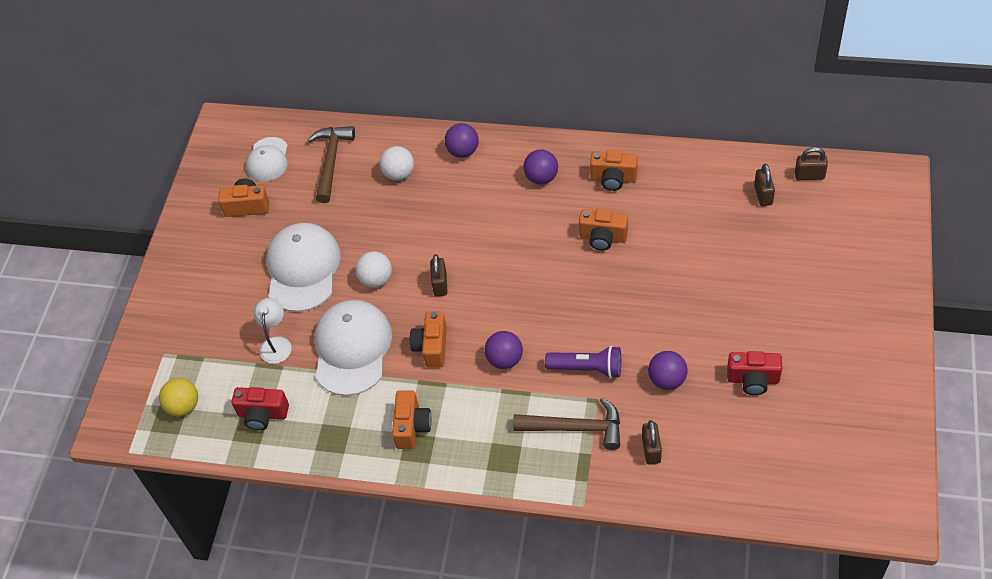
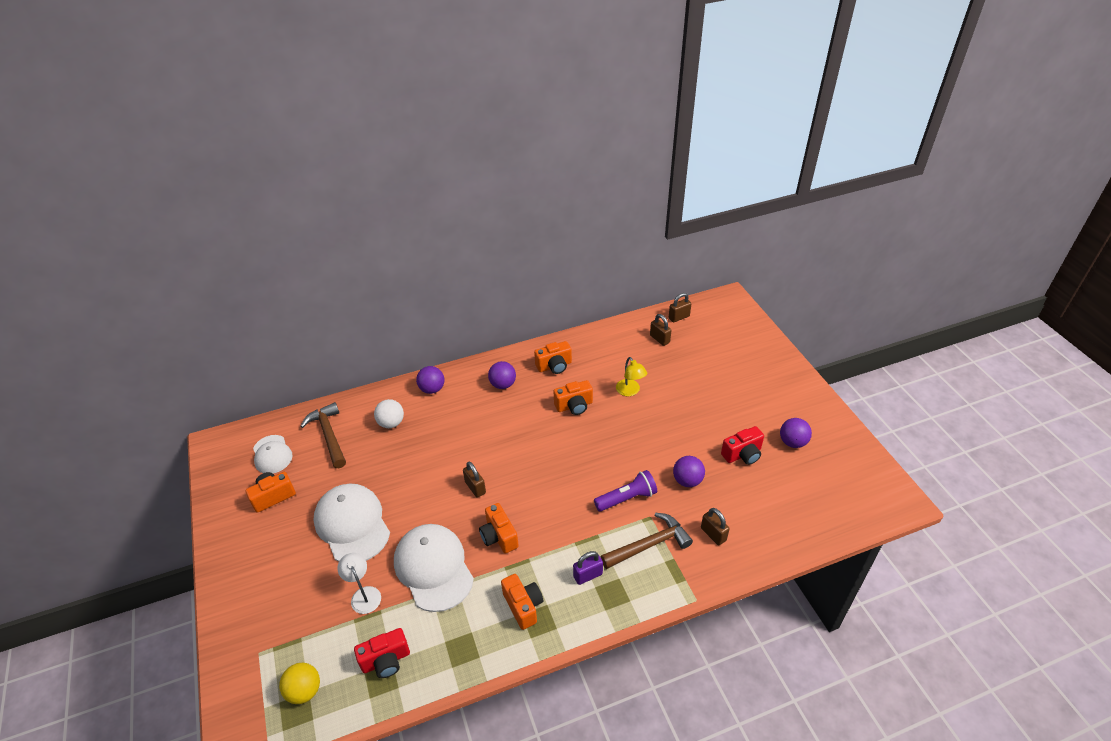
camera: 35 degrees left, 10 degrees down
(376, 279) = (421, 506): white ball -> none
(492, 428) = (588, 575): none -> purple padlock
(505, 359) = (562, 520): purple ball -> purple ball (792, 442)
(679, 247) = (630, 391): none -> yellow lamp

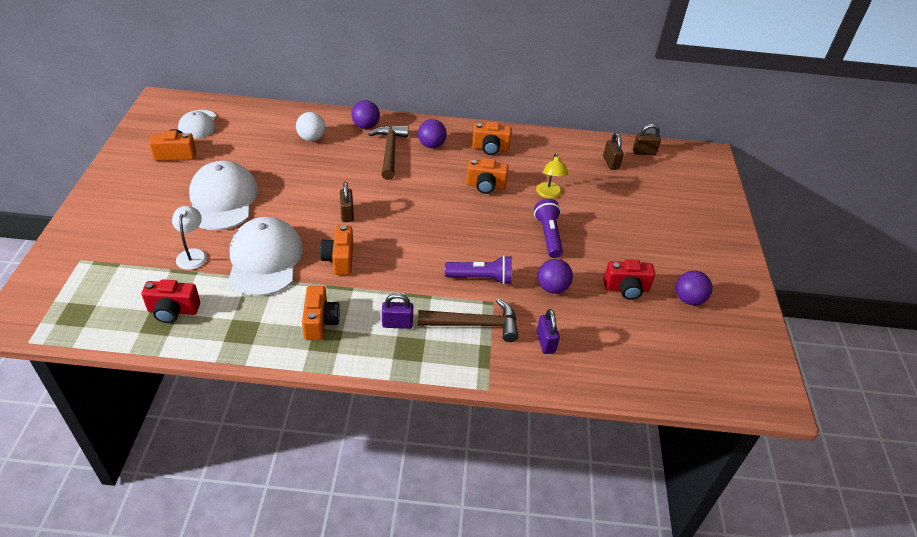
camera: 20 degrees right, 0 degrees up
(304, 690) = (93, 303): yellow ball -> none
(329, 435) = (253, 128): brown hammer -> brown hammer (390, 151)
(654, 432) = (548, 235): none -> purple flashlight
(713, 534) = (545, 342): brown padlock -> purple padlock

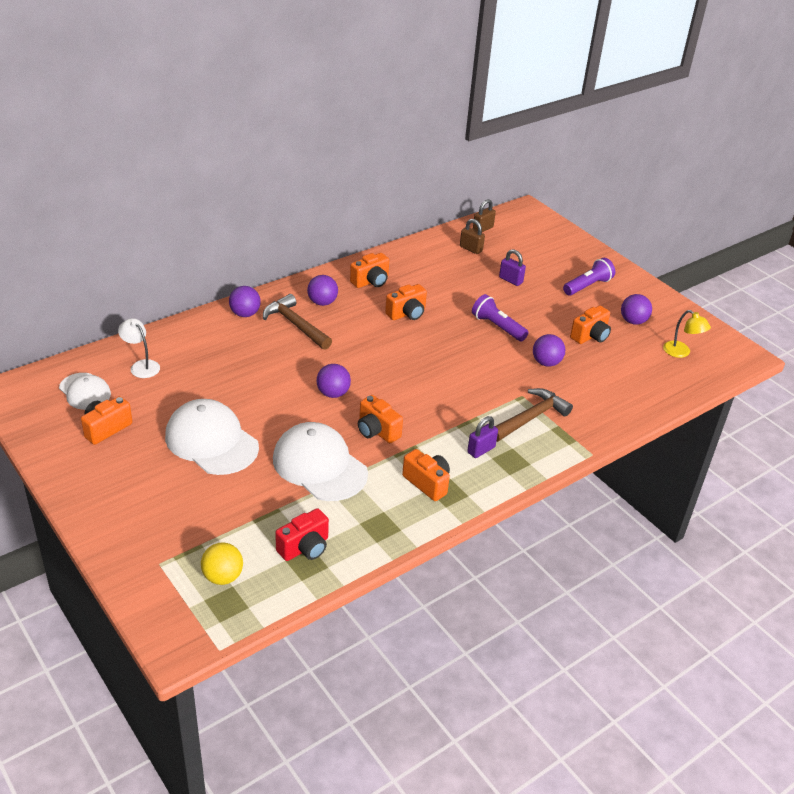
camera: 40 degrees left, 5 degrees down
(99, 295) = (223, 577): none -> yellow ball
(192, 254) = (254, 498): white lamp -> white lamp (141, 366)
(311, 138) = (212, 348): white ball -> none
(347, 214) = (333, 393): brown padlock -> purple ball
(481, 278) = (493, 384): purple flashlight -> purple flashlight (588, 286)
(545, 342) = (588, 402): purple padlock -> purple padlock (510, 280)
(549, 194) = (459, 296): yellow lamp -> yellow lamp (681, 352)
(626, 289) = (590, 336): red camera -> orange camera

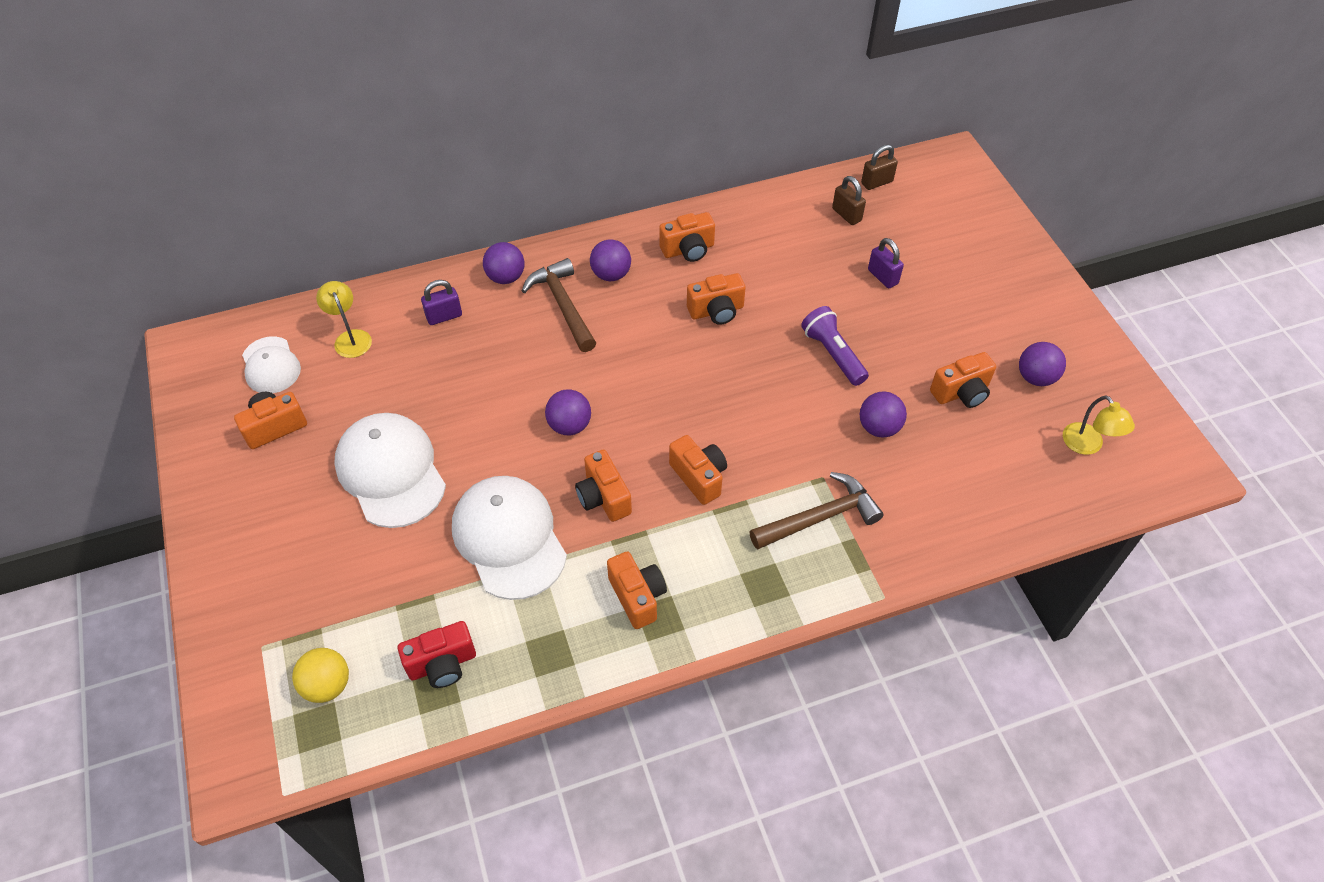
camera: 20 degrees right, 15 degrees up
(141, 366) = (350, 338): white lamp -> yellow lamp
(438, 408) = (699, 477): none -> orange camera
(481, 450) = (730, 557): purple padlock -> purple padlock (444, 316)
(588, 286) = (992, 304): purple flashlight -> none

